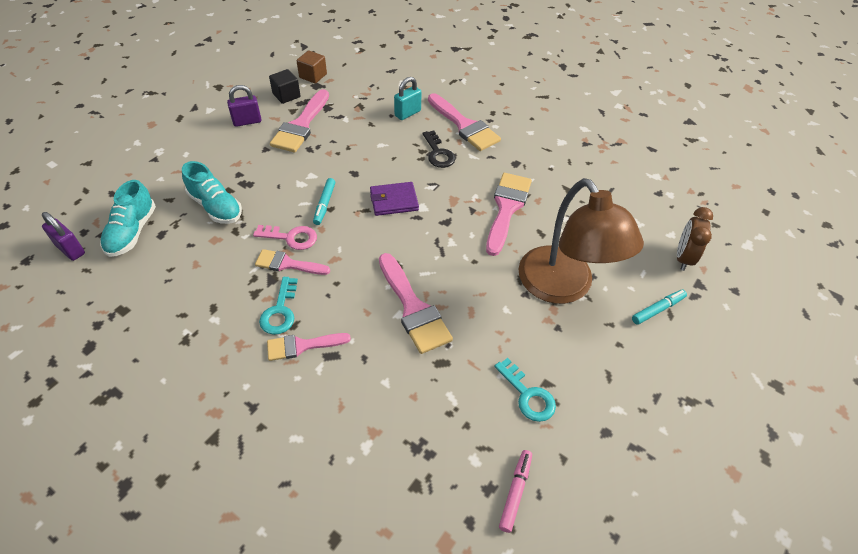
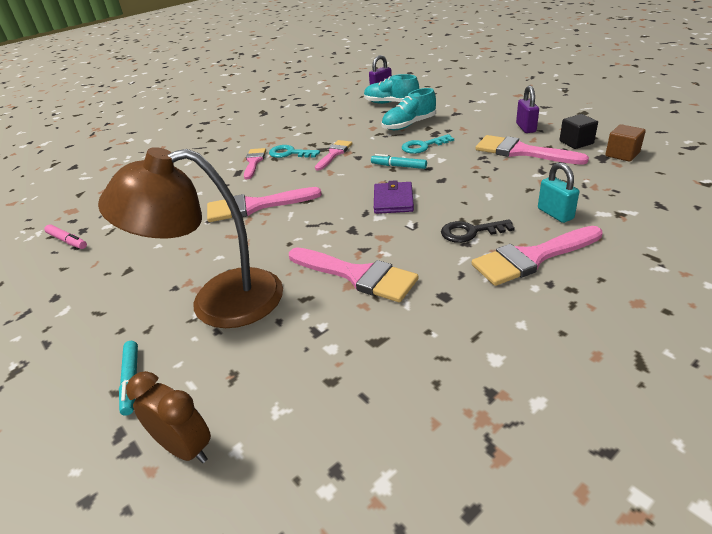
camera: 110 degrees right, 15 degrees down
(291, 237) = (362, 154): pink key -> none
(527, 395) = (128, 257): turquoise key -> turquoise key (423, 146)

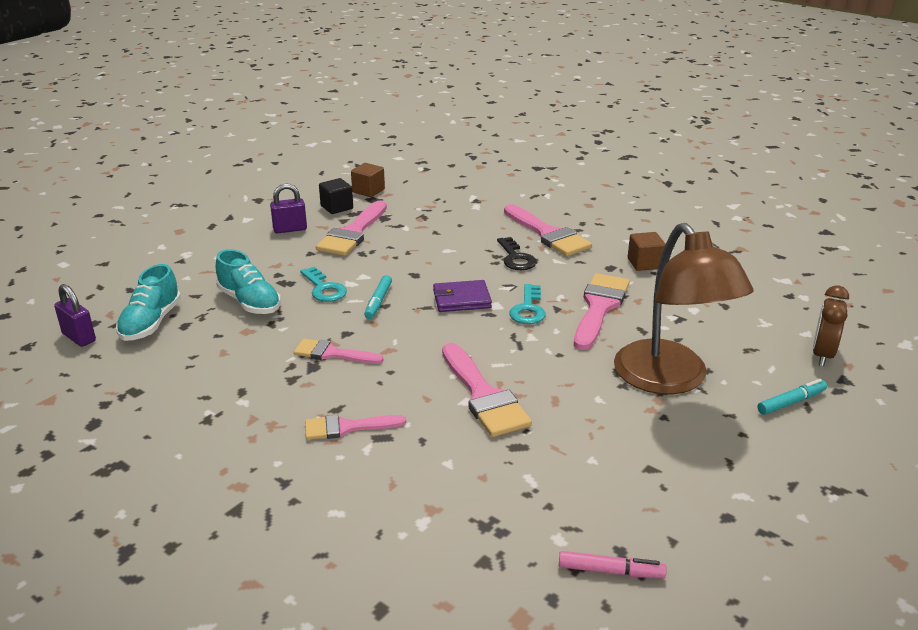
camera: 105 degrees left, 5 degrees down
(67, 241) = (610, 571): pink marker -> pink marker turned 75 degrees clockwise
(290, 153) = (321, 395): turquoise key -> turquoise key (528, 309)
(452, 327) = (644, 263): none -> brown cube
(555, 214) = (479, 223): turquoise padlock -> none

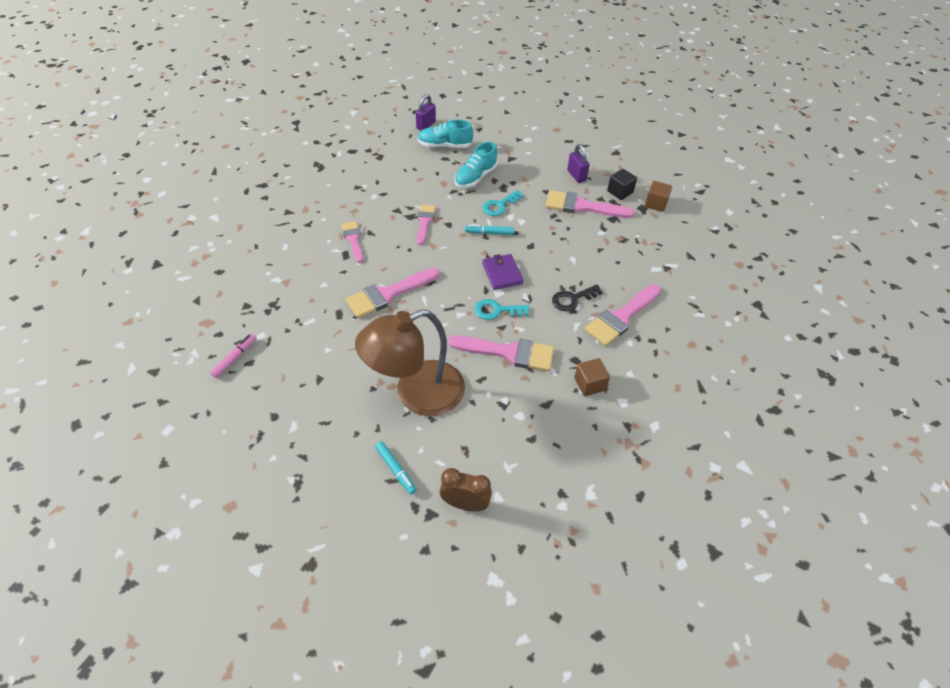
camera: 80 degrees right, 20 degrees up
(610, 571) = (235, 358): pink marker -> pink marker turned 150 degrees counterclockwise

